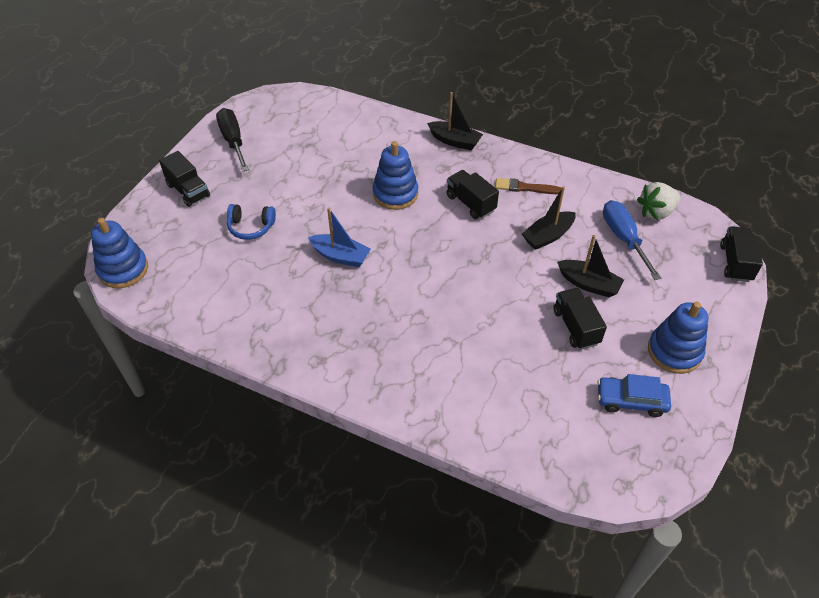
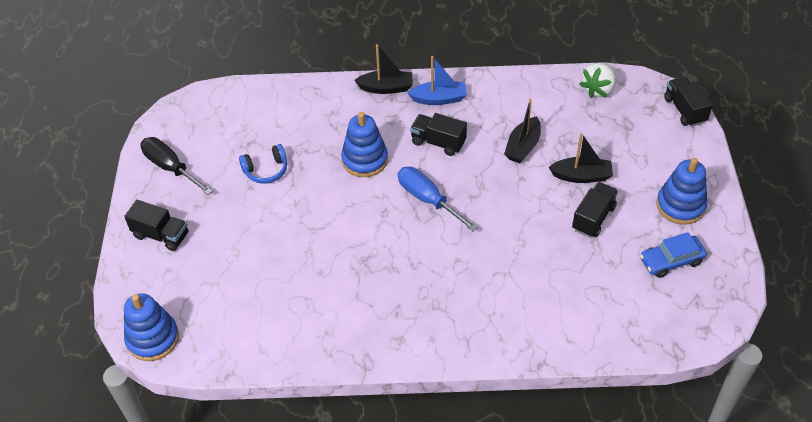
camera: 25 degrees left, 0 degrees up
(251, 227) = (250, 246): blue headphones -> blue headphones (266, 170)
(340, 256) = (354, 239): blue boat -> blue boat (439, 99)
(525, 188) = (476, 109): brown brush -> none
(575, 327) = (593, 218): black truck -> black truck turned 75 degrees clockwise
(623, 238) = (586, 124): blue screwdriver -> blue screwdriver (428, 199)

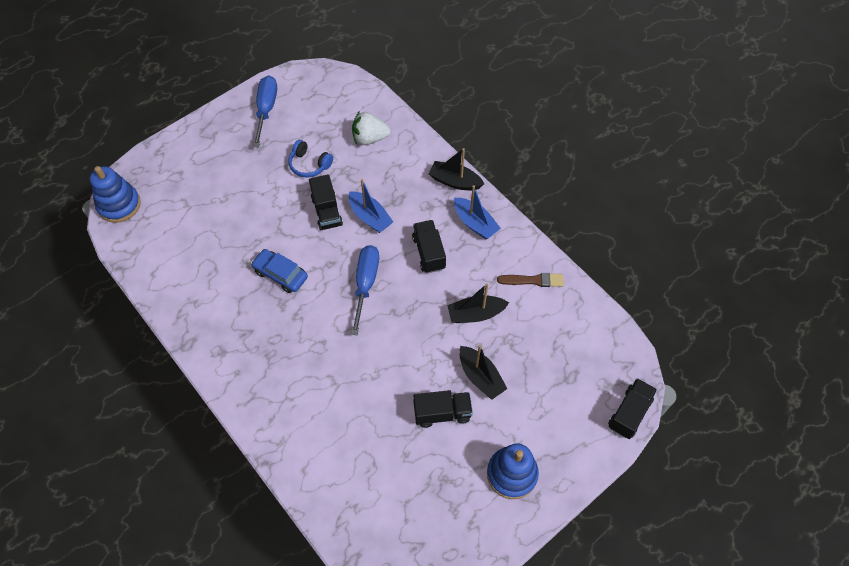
camera: 50 degrees right, 10 degrees up
(161, 235) = (205, 147): black truck -> black truck (327, 211)
(170, 168) = (266, 109): black screwdriver -> blue screwdriver
(365, 160) = (370, 217): blue stacking toy -> blue boat
(386, 88) = (454, 181): black boat -> black boat turned 150 degrees clockwise
(525, 96) = (533, 280): none -> brown brush
(598, 89) = (591, 330): white strawberry -> white strawberry (370, 138)
(671, 261) = (444, 501): blue car -> blue car (280, 274)

